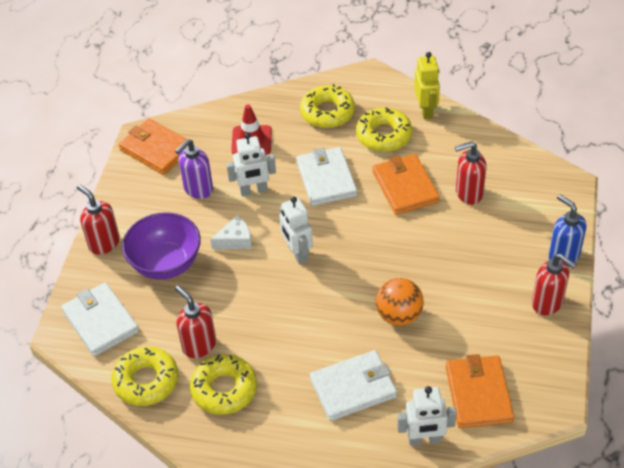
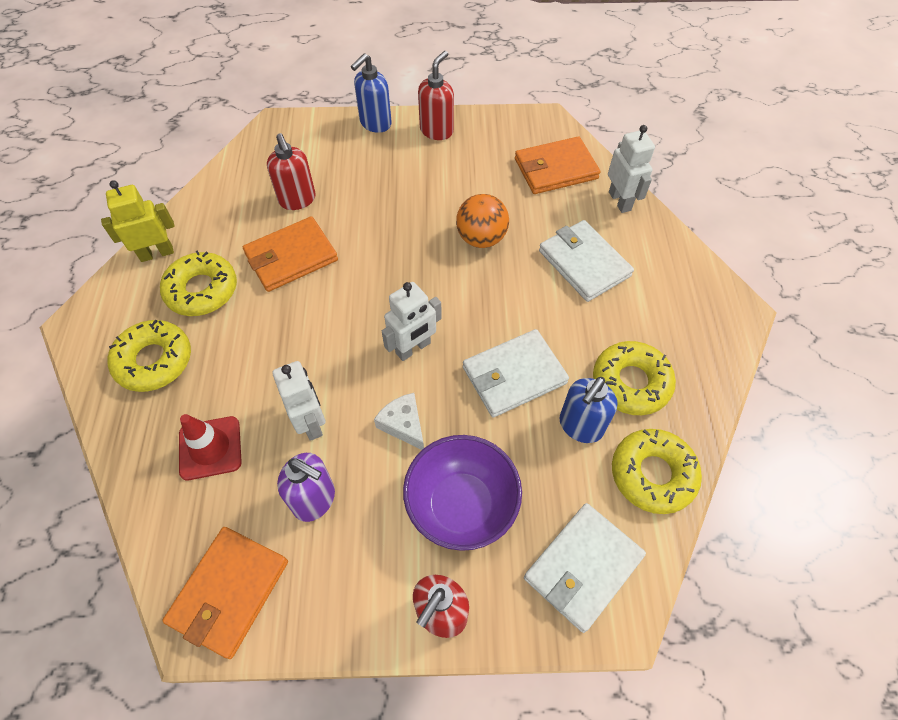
camera: 105 degrees left, 10 degrees up
(199, 345) = (580, 426): red soap dispenser -> blue soap dispenser
(326, 179) = (283, 340): white wallet -> white wallet (514, 375)

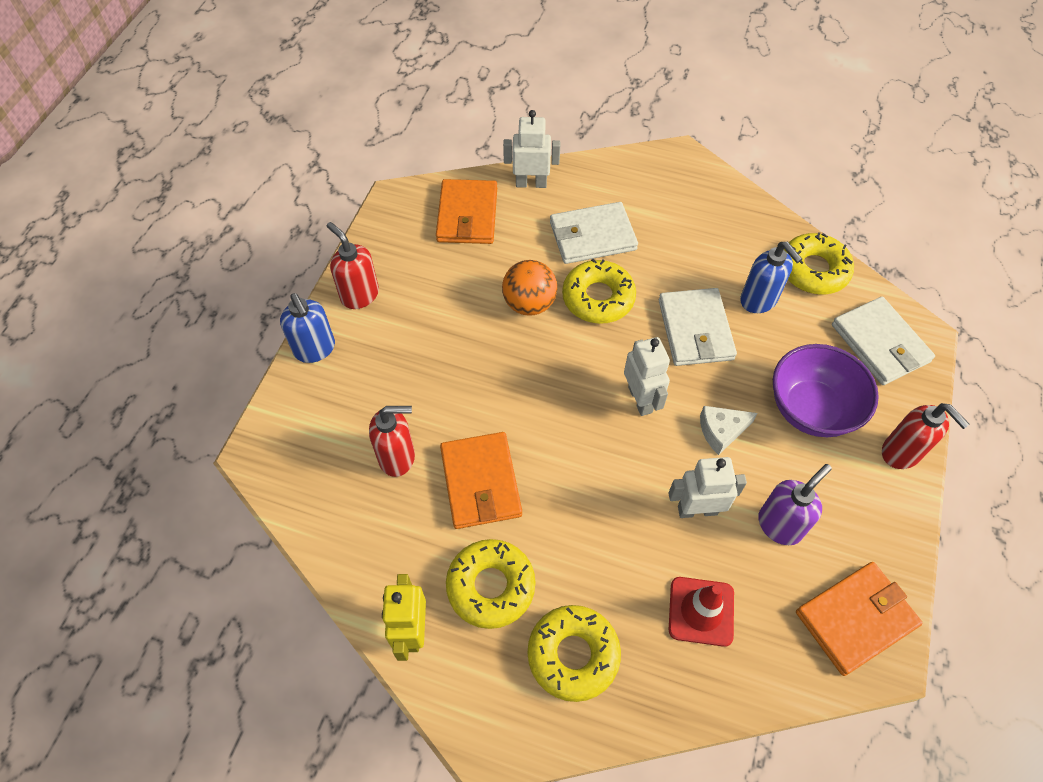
camera: 70 degrees left, 0 degrees up
(229, 592) = (855, 619): orange wallet -> orange wallet turned 75 degrees counterclockwise
(631, 383) = (728, 251): yellow donut -> yellow donut (598, 298)

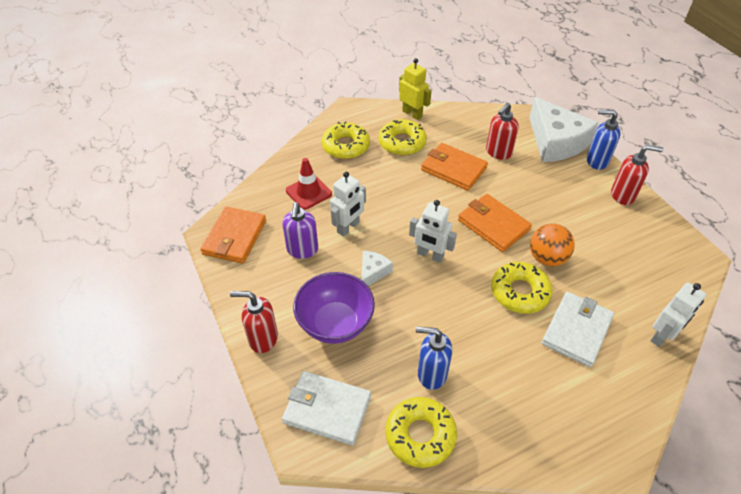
camera: 135 degrees right, 10 degrees down
(313, 410) = (555, 142): none -> white cheese
(467, 215) = (655, 280): orange wallet -> orange wallet (493, 225)
(695, 330) = (446, 319): white wallet -> none

